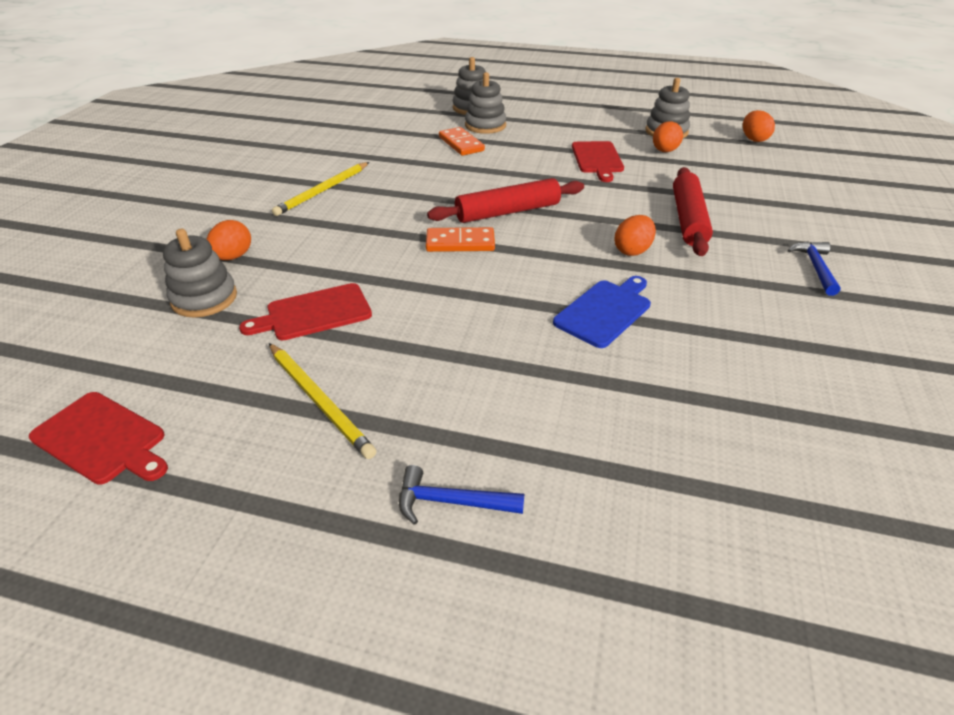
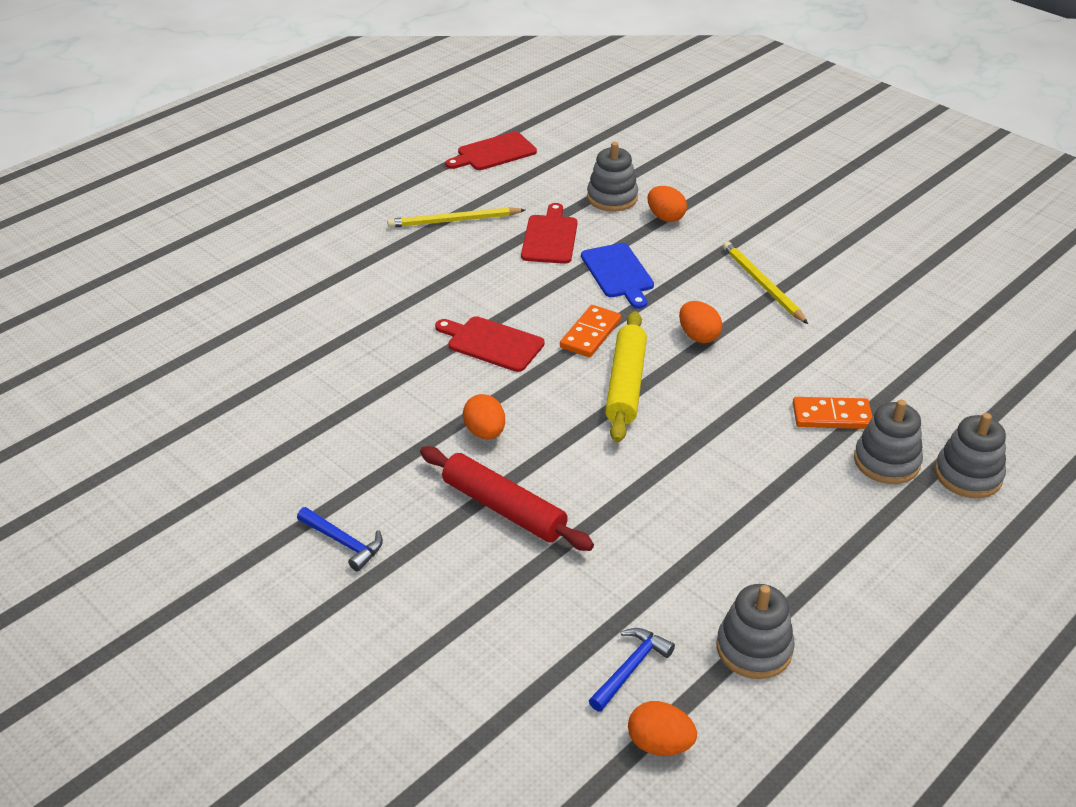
camera: 120 degrees right, 0 degrees up
(451, 502) = (331, 243): blue hammer -> blue hammer (630, 668)
(507, 212) = (626, 384): red rolling pin -> yellow rolling pin
(597, 159) = (706, 517): red cutting board -> red cutting board (492, 343)
(605, 311) = (419, 370): blue cutting board -> blue cutting board (618, 273)
(664, 151) = (687, 601): orange egg -> orange egg (698, 336)

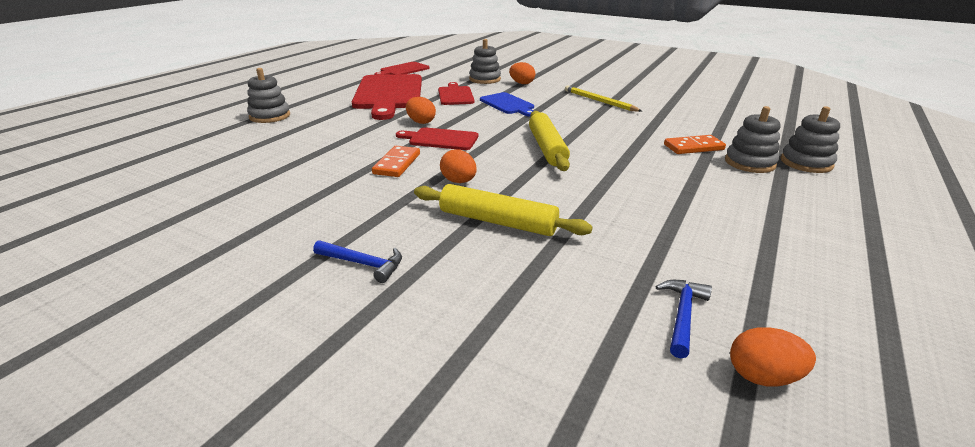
camera: 15 degrees left, 10 degrees down
(453, 221) = (389, 94): yellow pencil -> red cutting board
(503, 508) = (497, 221): red rolling pin -> yellow rolling pin
(590, 334) = (507, 129): orange domino -> orange domino (397, 164)
(698, 336) = (578, 123): orange egg -> orange egg (421, 122)
(754, 648) = (770, 281): grey stacking toy -> grey stacking toy (270, 116)

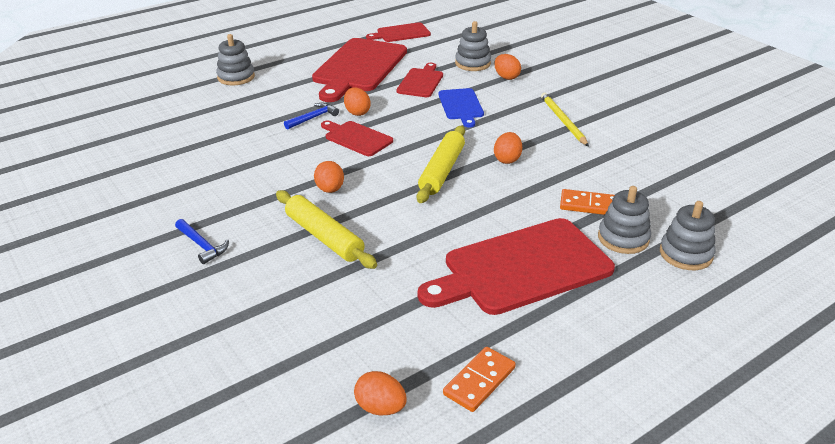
camera: 25 degrees right, 5 degrees up
(397, 164) = (297, 158): orange domino -> orange domino (479, 381)
(590, 130) = (507, 159): none -> orange egg
(682, 315) = (377, 352): blue hammer -> blue hammer (313, 118)
(708, 202) = (521, 268): none -> red cutting board

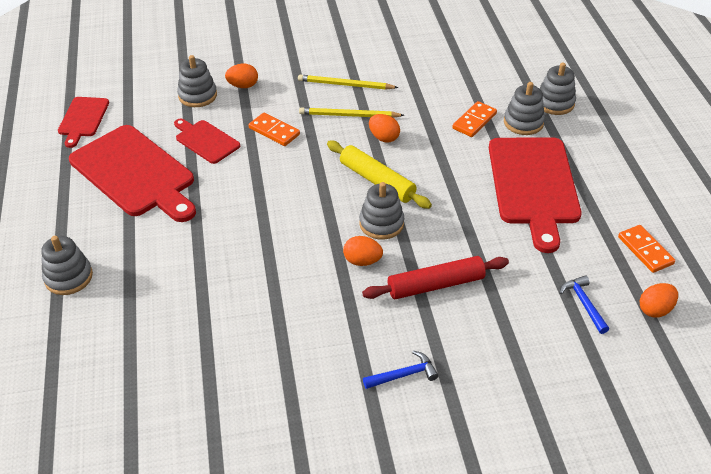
camera: 65 degrees left, 10 degrees up
(313, 118) = (218, 237): blue hammer -> blue hammer (584, 304)
(324, 237) = (435, 285): yellow rolling pin -> red rolling pin
(356, 138) = (282, 217): red cutting board -> none
(357, 112) = (232, 202): orange egg -> none
(385, 187) = (381, 223): none -> grey stacking toy
(461, 106) = (274, 131): blue cutting board -> orange domino
(520, 134) = (349, 115): none -> yellow pencil

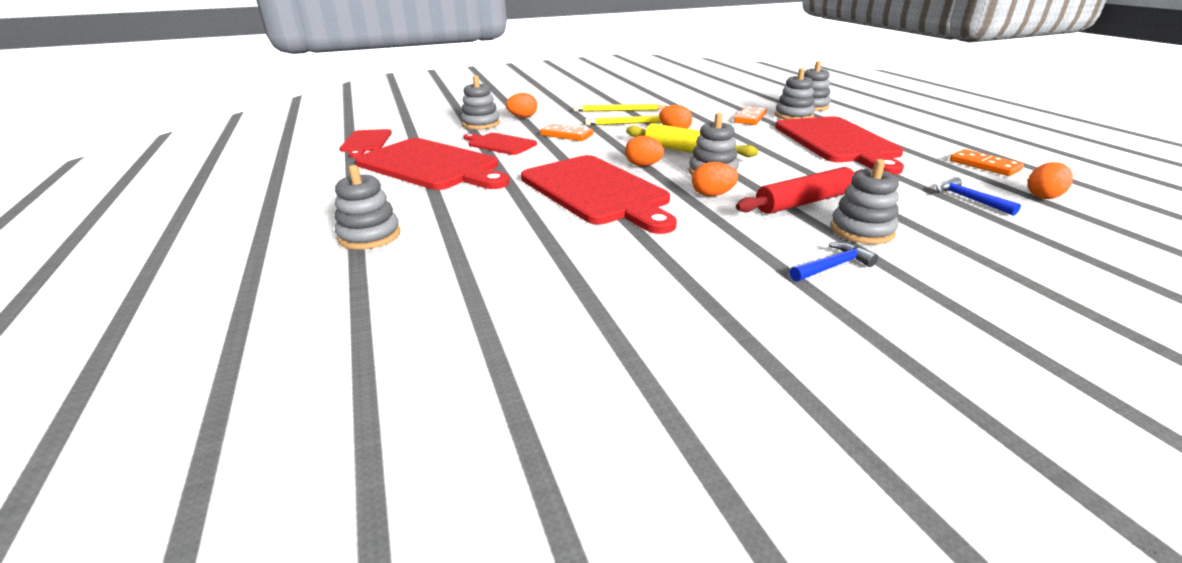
camera: 10 degrees left, 15 degrees down
(266, 240) = (597, 191): none -> red cutting board
(324, 201) = (643, 165): none -> orange egg
(457, 333) = (861, 230): none -> grey stacking toy

